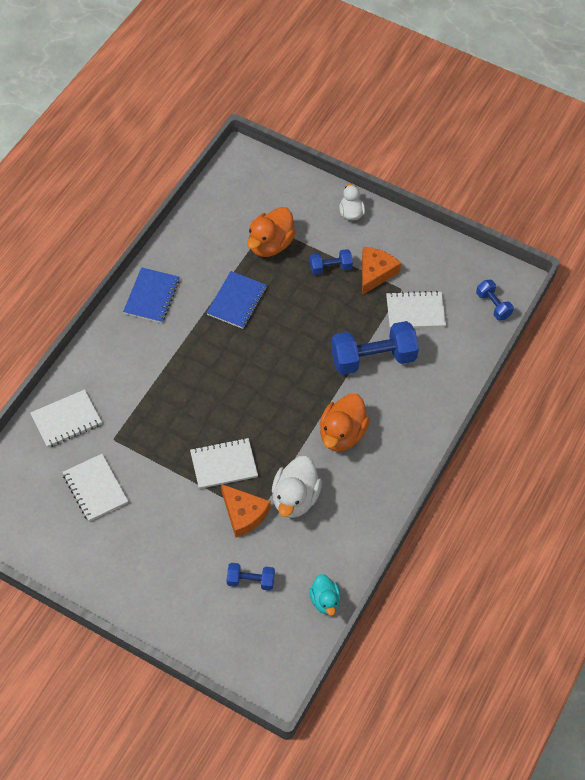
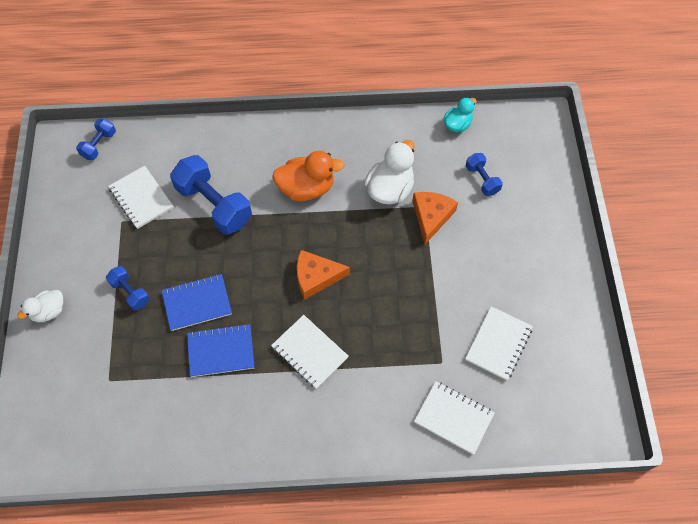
camera: 120 degrees left, 5 degrees up
(152, 296) = (265, 435): blue notebook -> blue notebook (197, 303)
(223, 464) = (399, 258): white notebook -> white notebook (309, 352)
(270, 244) = (132, 362): orange duck -> none
(295, 498) = (390, 189): white duck -> white duck turned 45 degrees counterclockwise
(375, 273) = (114, 251): orange cheese -> orange cheese (316, 277)

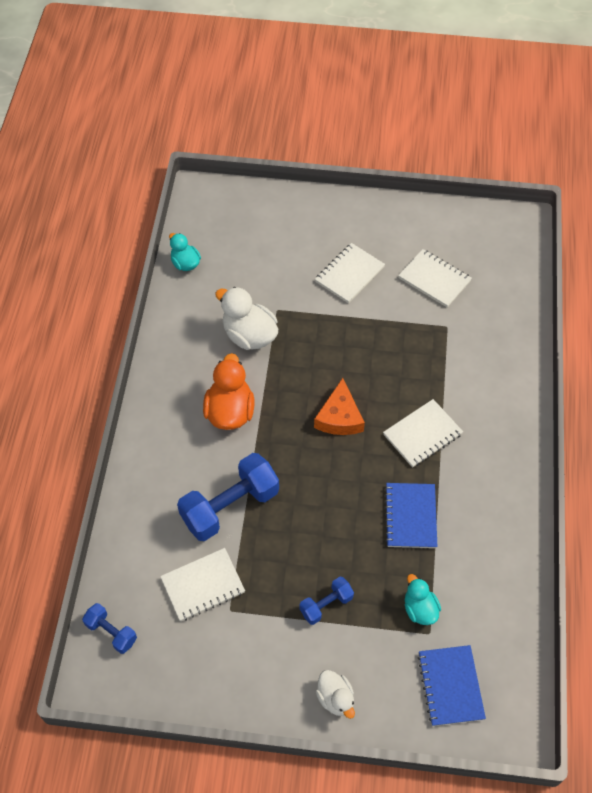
camera: 80 degrees left, 5 degrees down
(131, 369) = (420, 609): none -> turquoise duck
(197, 303) = (351, 535): blue notebook -> blue notebook (450, 686)
(431, 216) = (290, 306): orange cheese -> none
(453, 418) = (501, 327): white notebook -> white notebook (349, 274)
(482, 179) = (257, 256): blue dumbbell -> none

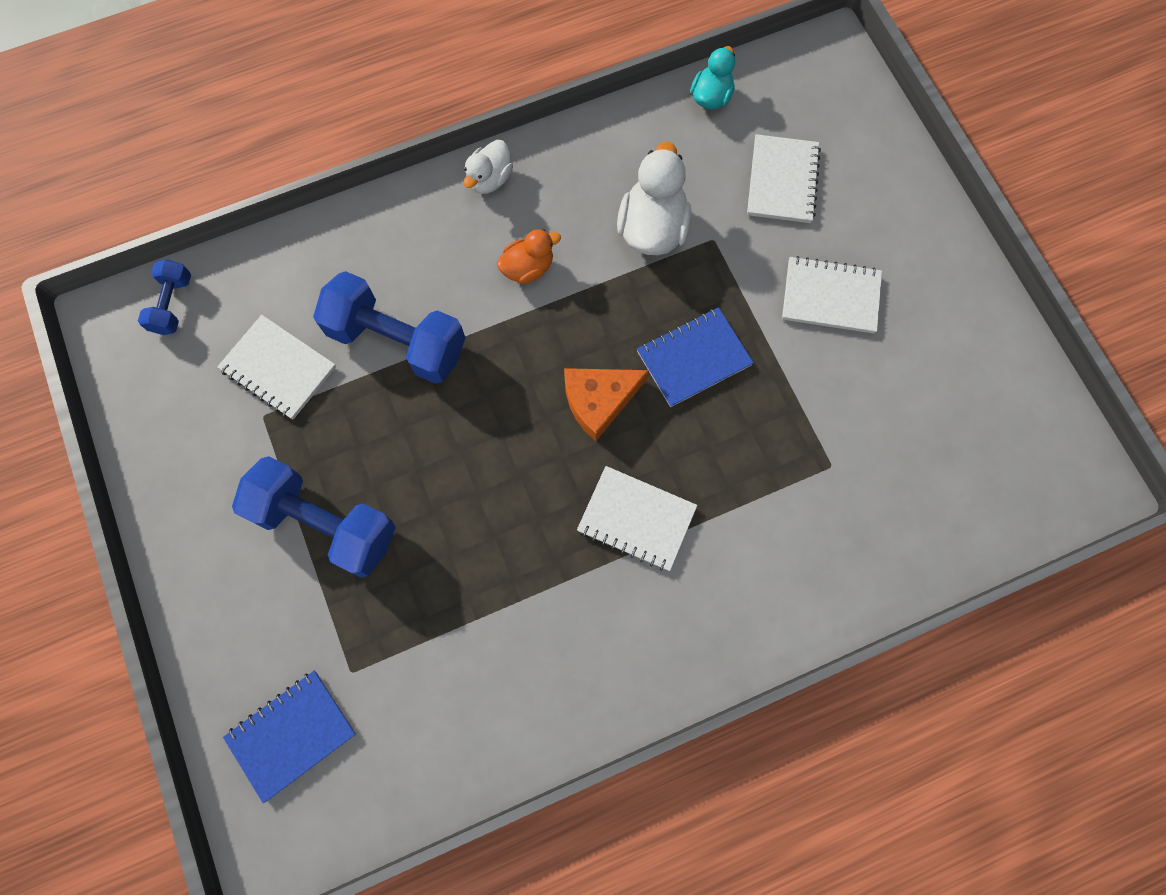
camera: 60 degrees right, 15 degrees up
(230, 411) = (528, 268): orange duck -> orange duck, size x0.60
(326, 605) = (325, 523): blue dumbbell -> blue dumbbell, size x1.93
(335, 698) = (209, 599): white duck -> white duck (490, 179)
(410, 516) = (504, 565): blue notebook -> blue notebook (693, 358)
(420, 609) = (378, 643): turquoise duck -> none
(434, 279) = (899, 410): white notebook -> white notebook (782, 181)

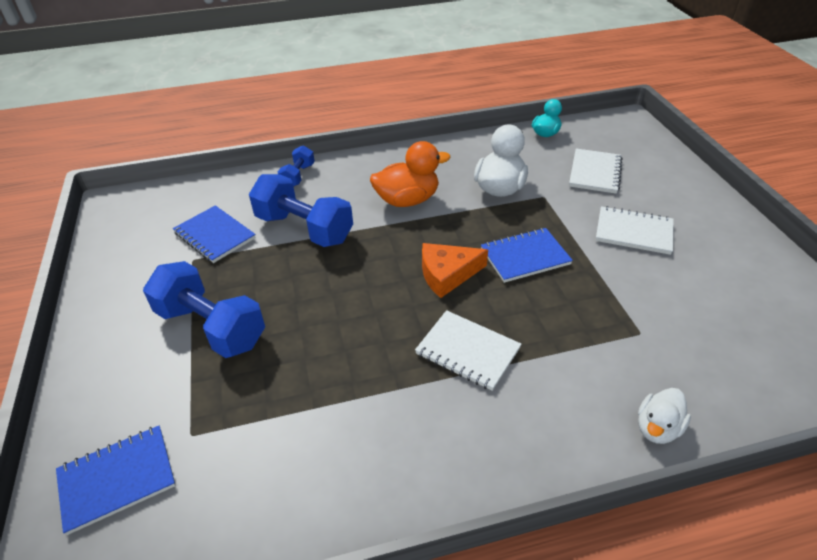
camera: 10 degrees right, 30 degrees down
(172, 304) = (159, 199): blue dumbbell -> blue dumbbell (298, 176)
(278, 368) = (215, 236): white notebook -> blue notebook
(490, 179) = (391, 158): white duck -> white duck (657, 428)
(528, 268) = (407, 200): orange duck -> orange duck, size x1.65

